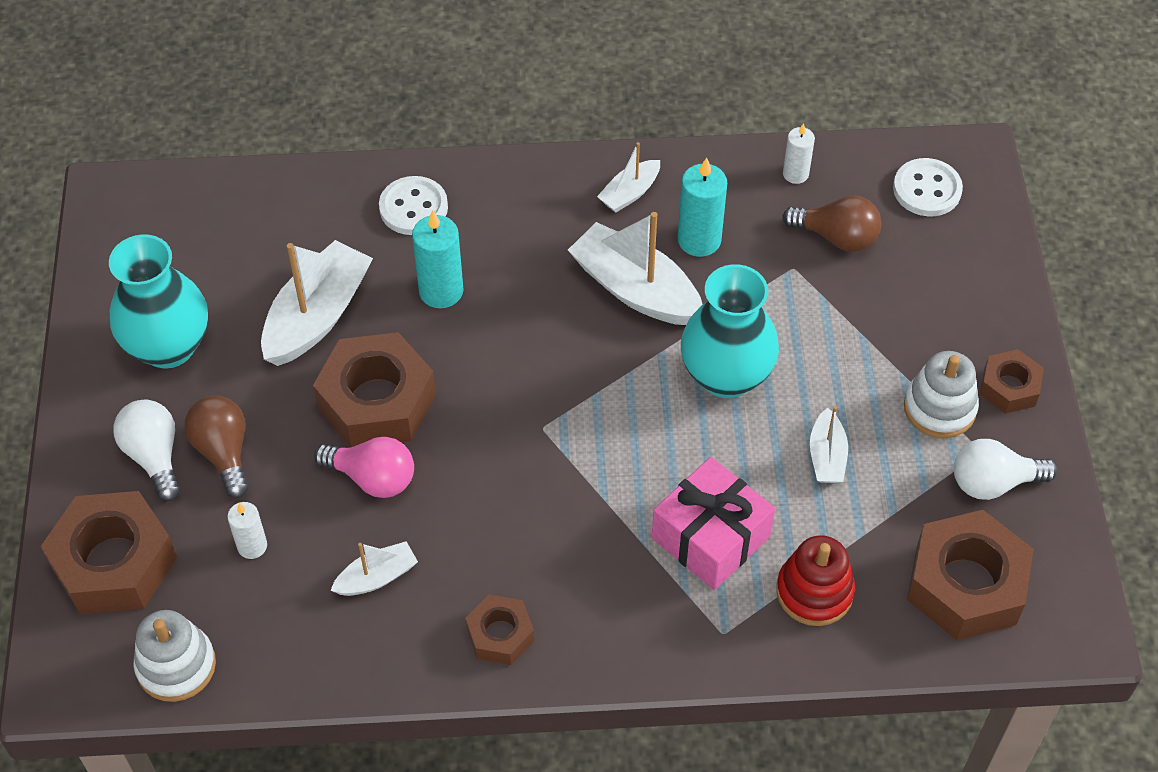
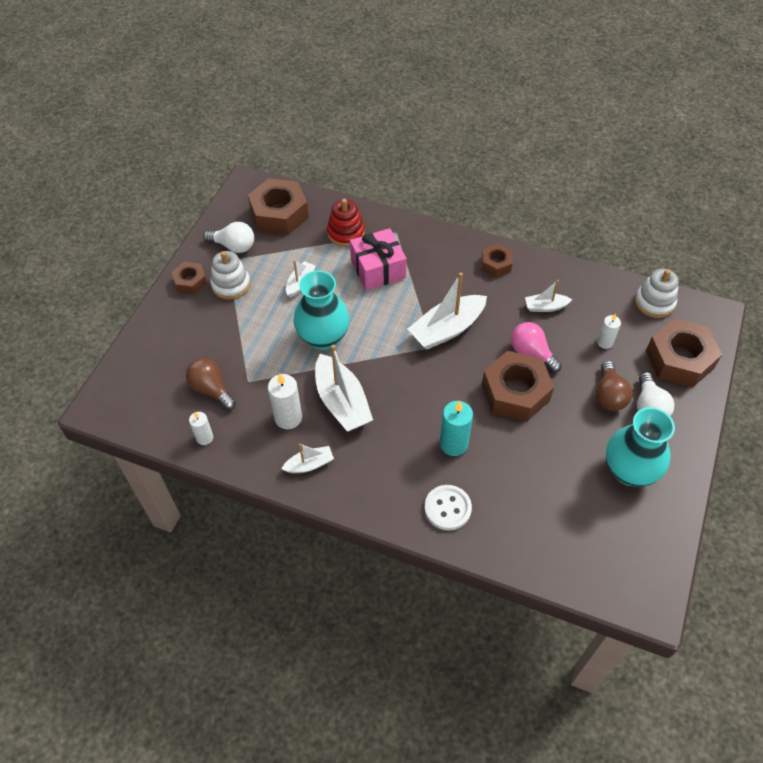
camera: 155 degrees left, 0 degrees up
(317, 316) = (533, 456): white boat -> white boat (447, 329)
(699, 240) = (288, 418): turquoise candle -> white candle
(927, 189) = (140, 398): white button -> none

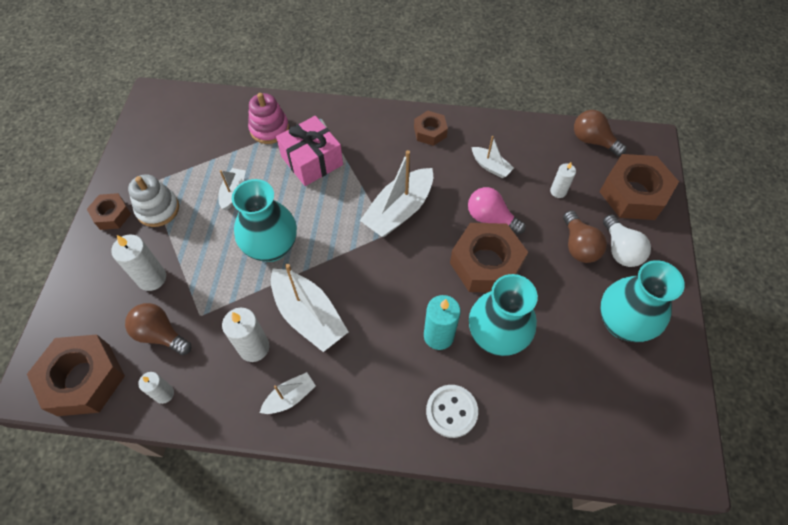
camera: 15 degrees left, 5 degrees up
(213, 342) = (152, 278): none -> white candle
(234, 246) = (152, 166): white light bulb -> none
(279, 214) = (194, 122): brown nut -> brown nut (84, 379)
(346, 233) = (269, 129): red stacking toy -> pink stacking toy
(507, 455) = (496, 335): none -> turquoise vase
(545, 307) = (490, 166): white boat -> white boat turned 120 degrees counterclockwise
(654, 302) = (593, 141): white stacking toy -> brown light bulb

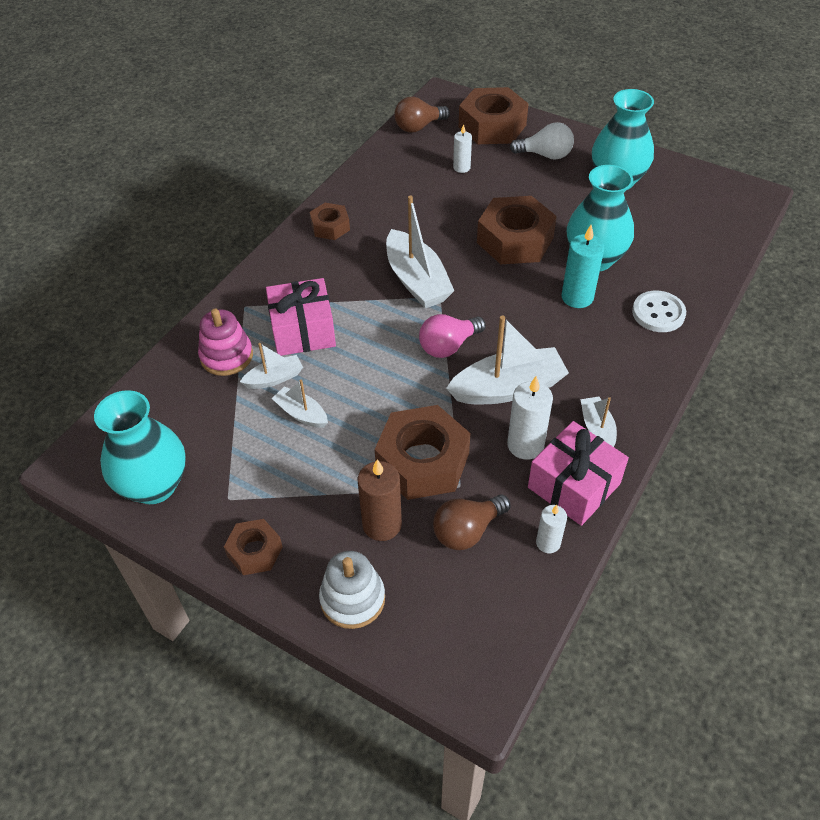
camera: 65 degrees left, 10 degrees down
(84, 379) = (493, 626): brown nut -> brown nut (423, 461)
(152, 278) = (382, 524): white candle -> brown candle
(158, 209) = (278, 497): white stacking toy -> white stacking toy (352, 599)
(224, 396) = (574, 485): none -> pink gift
(271, 247) = (402, 397): turquoise vase -> turquoise vase (154, 485)
(490, 166) = (404, 199): white boat -> white boat (274, 378)
(490, 218) = (465, 220): pink light bulb -> pink light bulb (448, 346)
(578, 246) = (528, 177): brown light bulb -> none

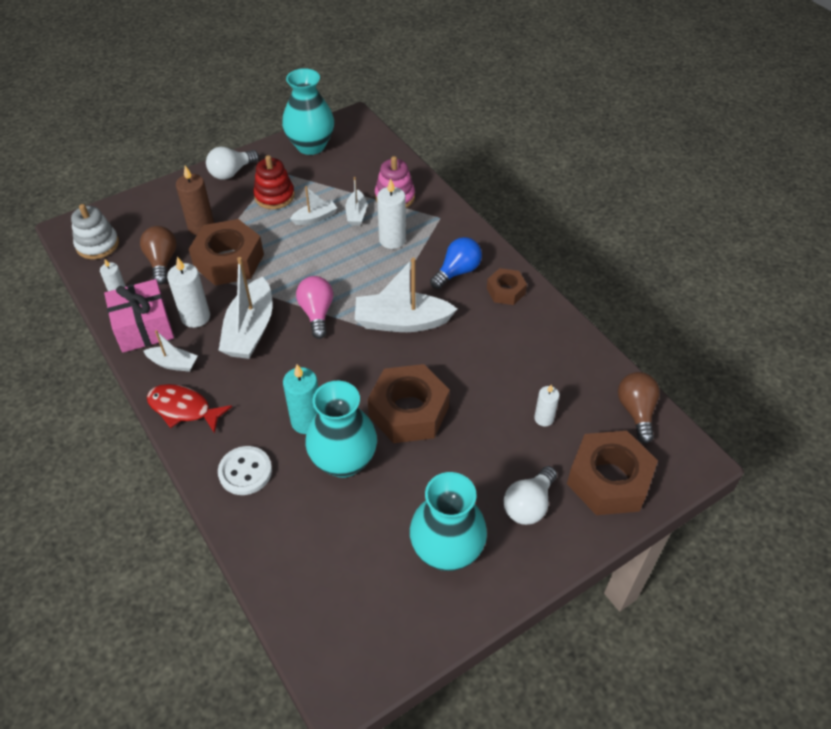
camera: 115 degrees right, 0 degrees up
(254, 551) = (231, 172): brown nut -> white light bulb
(281, 474) = (274, 196): none -> red stacking toy
(303, 330) = (392, 240): pink gift -> white candle
(323, 266) = (457, 272): none -> blue light bulb
(352, 599) = (167, 200): white stacking toy -> white stacking toy (97, 245)
(638, 390) = (183, 409): none -> red fish

